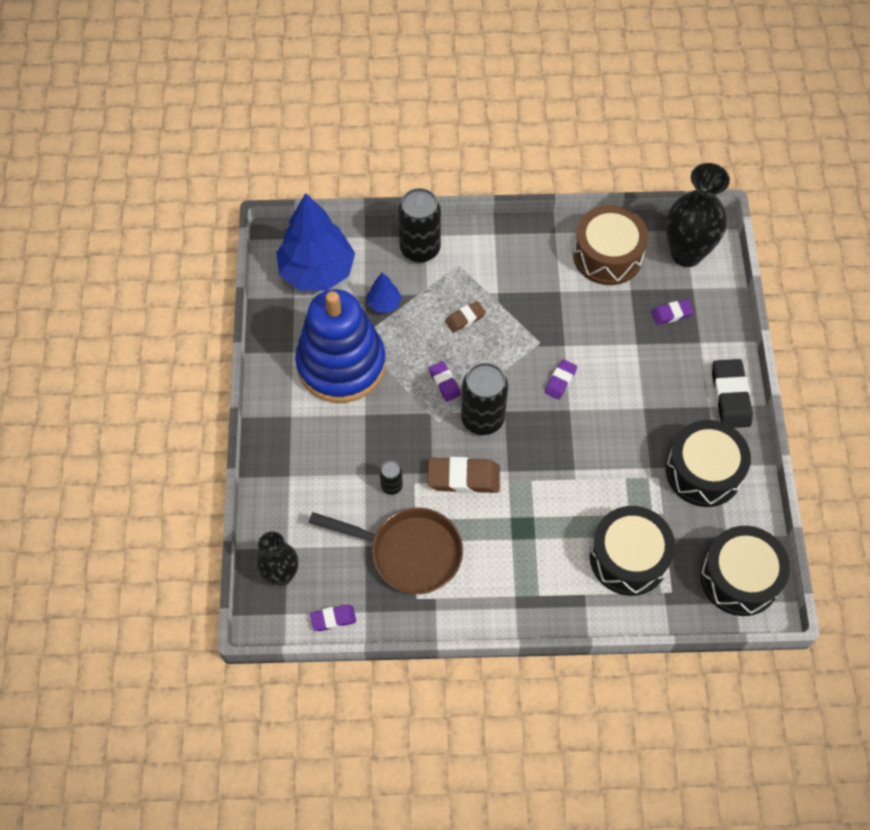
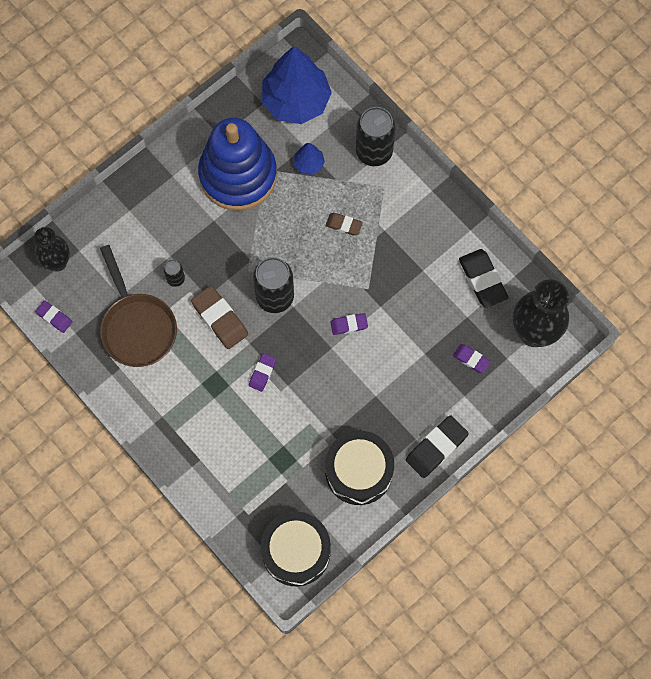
camera: 50 degrees right, 10 degrees up
(444, 383) = (281, 251): purple eraser -> purple eraser (262, 373)
(607, 255) = (482, 280): brown drum -> black eraser
(628, 558) = (250, 468): black drum -> none

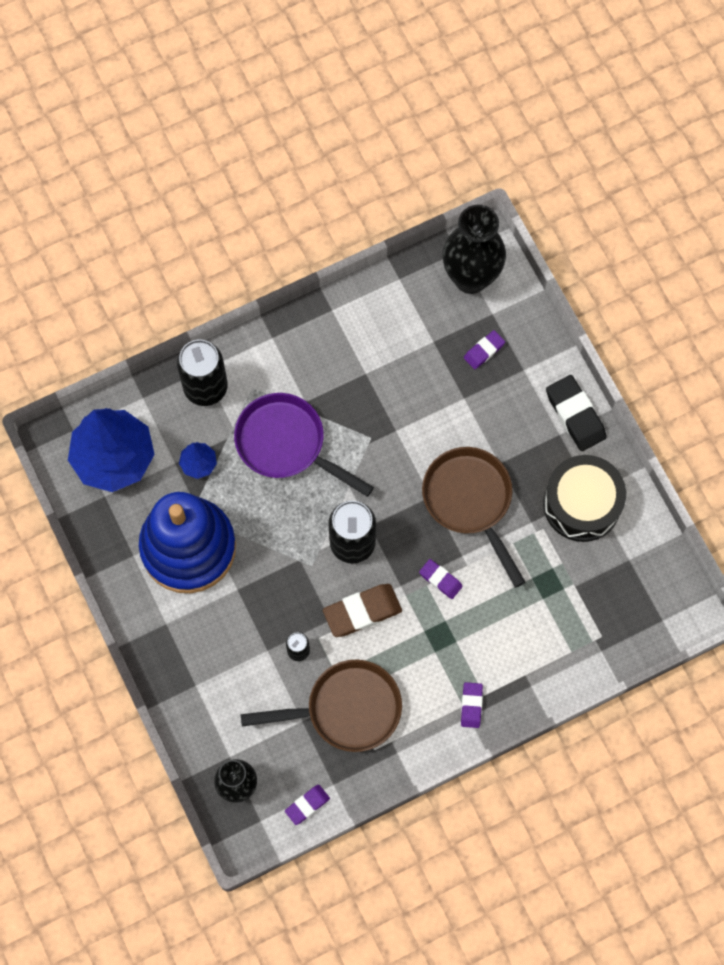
camera: 75 degrees left, 0 degrees up
(296, 552) = (656, 595): black drum -> none
(335, 380) = (470, 501): none -> brown pan
(344, 225) = (286, 444): brown eraser -> purple pan
(349, 325) = (408, 470): purple eraser -> purple eraser (471, 705)
(482, 280) = (395, 313): black eraser -> none

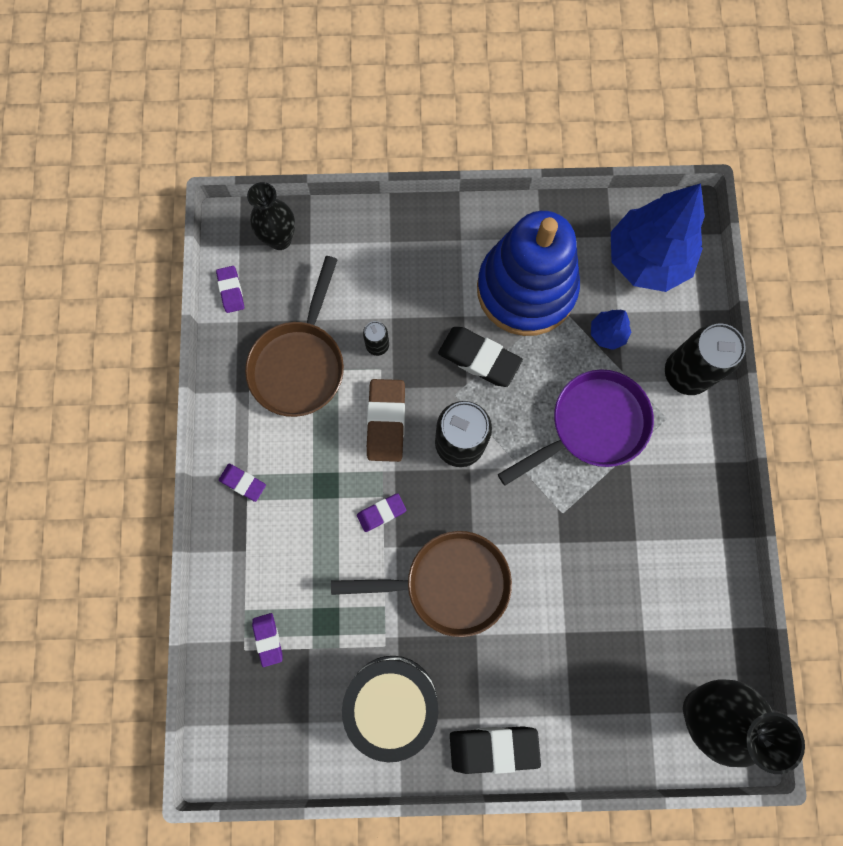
camera: 115 degrees right, 5 degrees up
(270, 560) = (479, 358): none -> black eraser
(484, 351) = (610, 681): purple eraser -> purple eraser (268, 639)

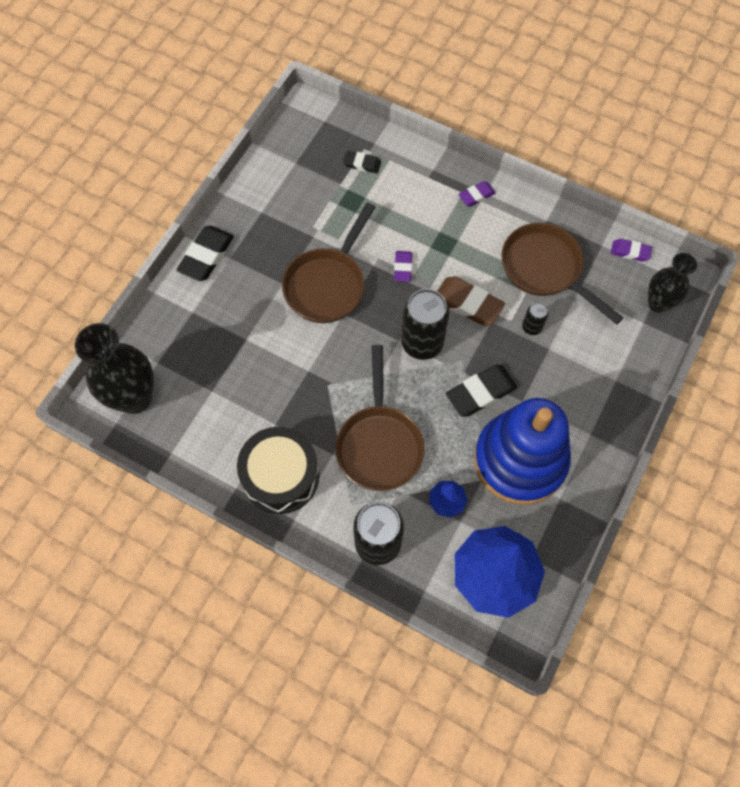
camera: 120 degrees right, 10 degrees down
(268, 639) = (362, 164): purple eraser -> black eraser
(392, 702) = (275, 213): black drum -> black drum (281, 476)
(591, 425) = (379, 444): purple pan -> brown pan

